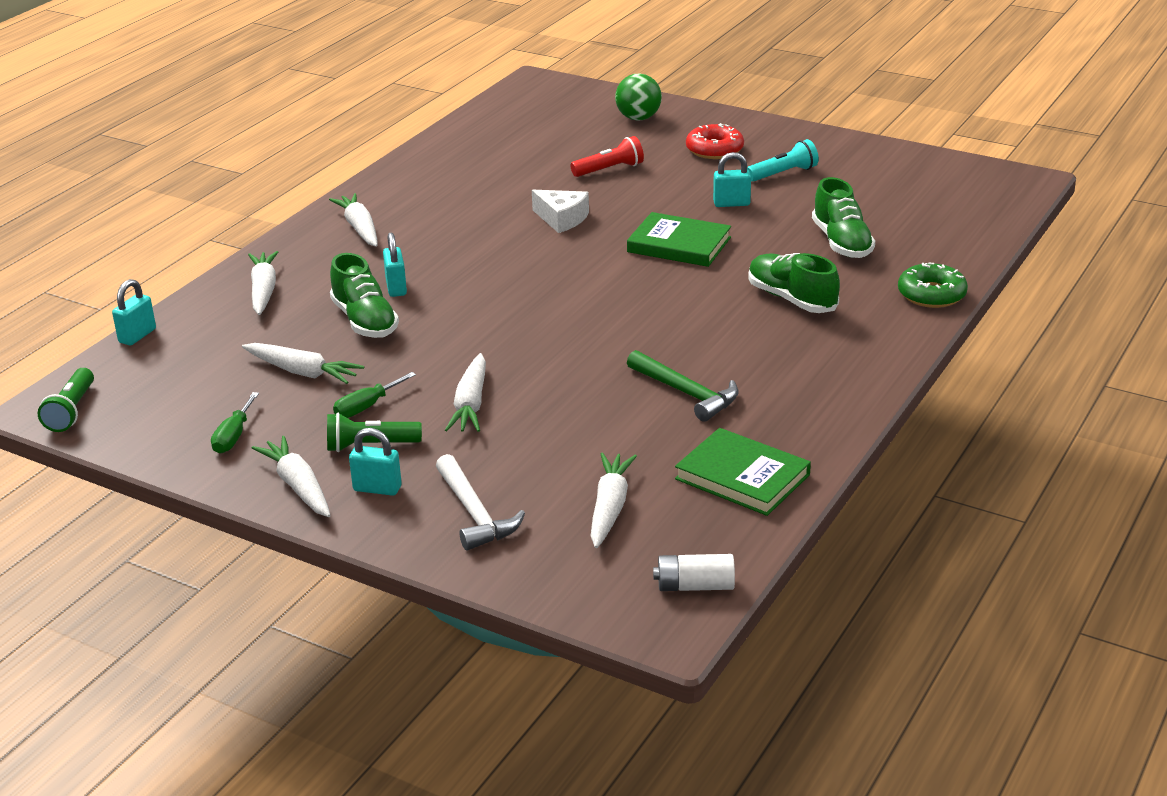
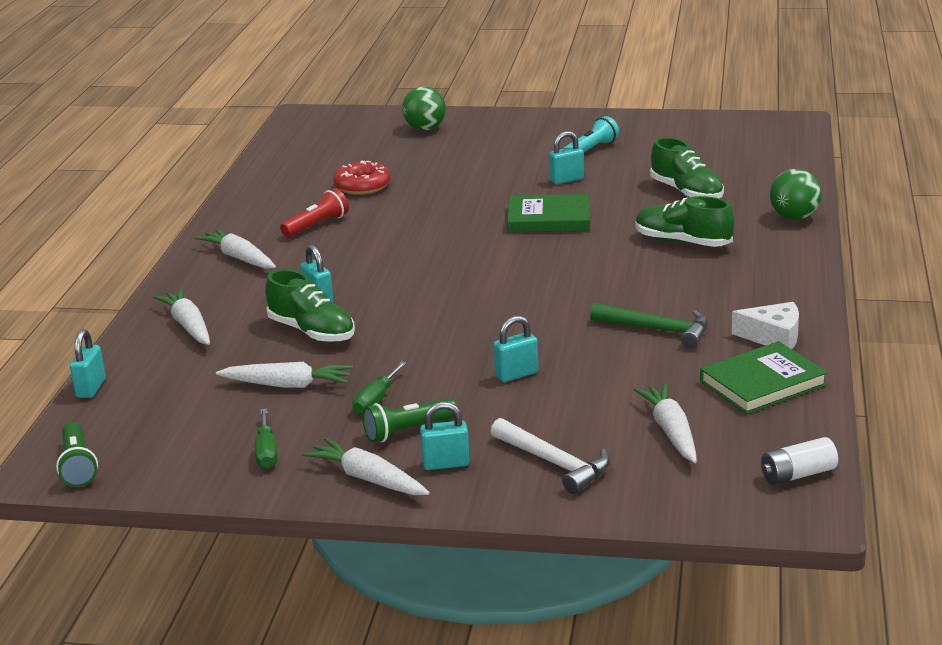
camera: 20 degrees left, 5 degrees down
(471, 404) = (472, 378): white carrot -> none
(513, 410) = (516, 374): none -> turquoise padlock
(562, 219) = (425, 217): white cheese -> white cheese (773, 337)
(609, 170) = (435, 172): red flashlight -> red flashlight (317, 225)
(714, 150) = (515, 142): red donut -> red donut (362, 186)
(742, 477) = (762, 383): green book -> green book turned 45 degrees counterclockwise
(931, 294) = (794, 217): green donut -> green ball

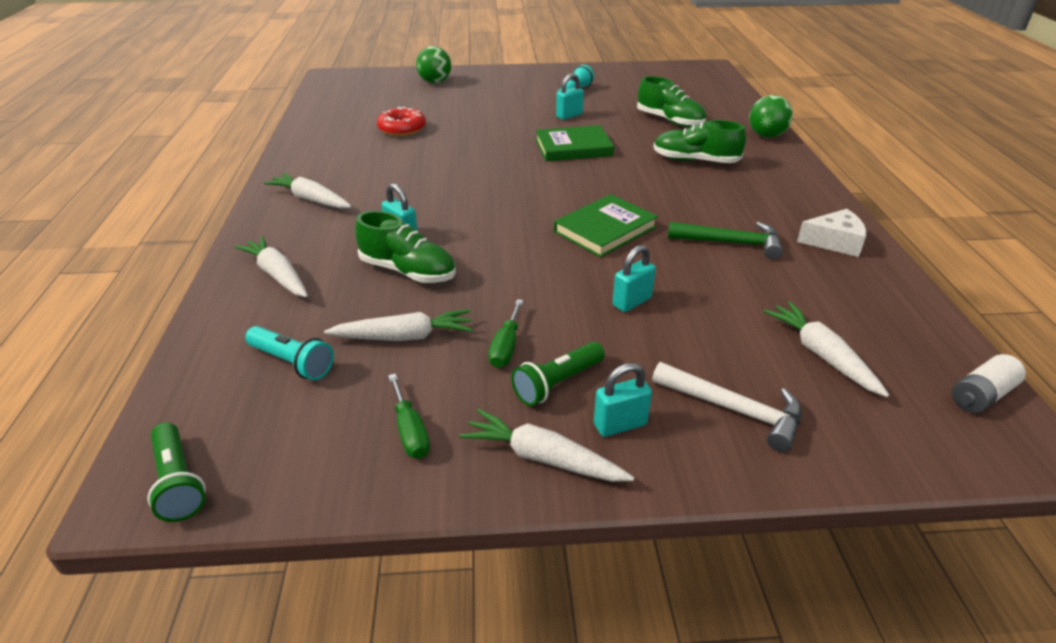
camera: 15 degrees left, 10 degrees up
(91, 388) = (181, 363): turquoise padlock -> none
(184, 396) = (292, 362): none -> turquoise flashlight
(317, 225) = (374, 165): red flashlight -> none
(762, 383) = (862, 290): green book -> green book (605, 229)

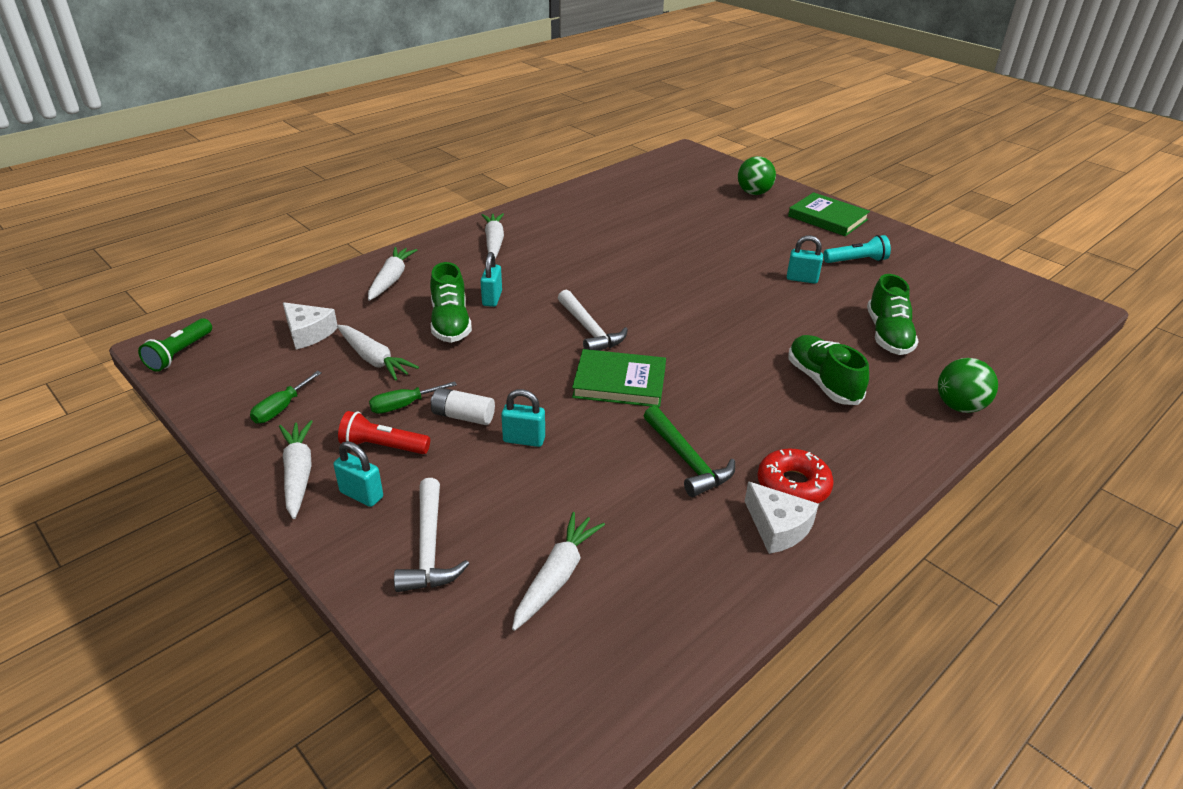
camera: 50 degrees right, 0 degrees up
(292, 362) = (308, 333): turquoise flashlight -> white cheese
(402, 129) = (648, 221): red donut -> red donut (793, 485)
(517, 212) = (589, 330): none -> white hammer
(557, 383) = (383, 446): green flashlight -> red flashlight
(573, 147) = (742, 307): green book -> green book (827, 218)
(981, 395) = (596, 709): white battery -> white battery (463, 416)

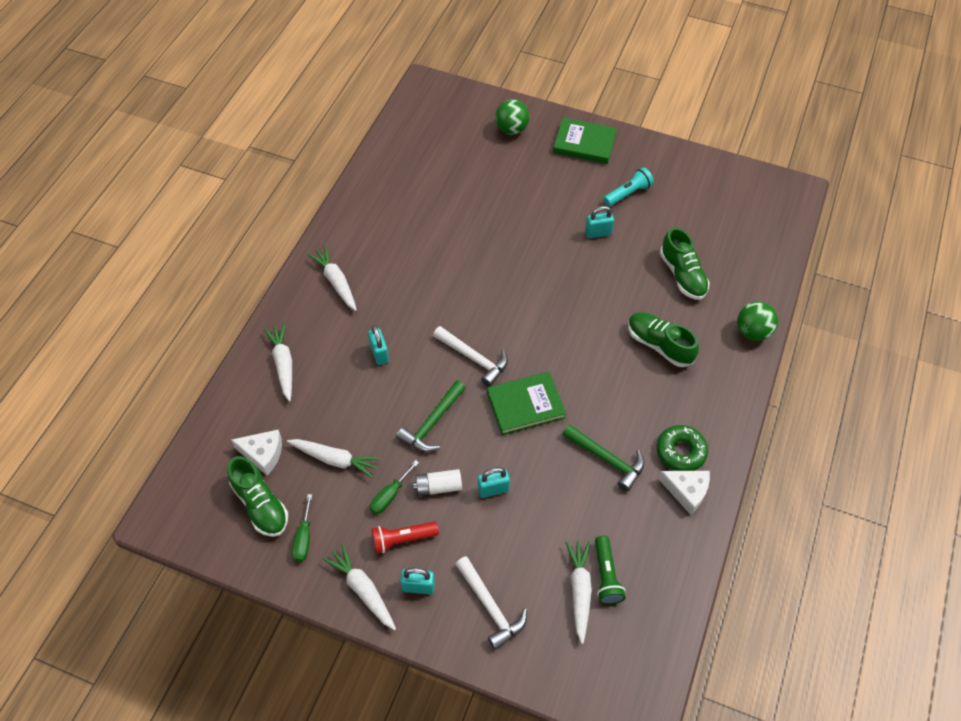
camera: 25 degrees left, 20 degrees up
(179, 354) = (179, 520): green flashlight -> green flashlight (606, 576)
(450, 323) = (365, 395): green shoe -> green shoe (260, 505)
(502, 364) = (432, 423): none -> green hammer
(793, 485) = (680, 452): red donut -> green donut

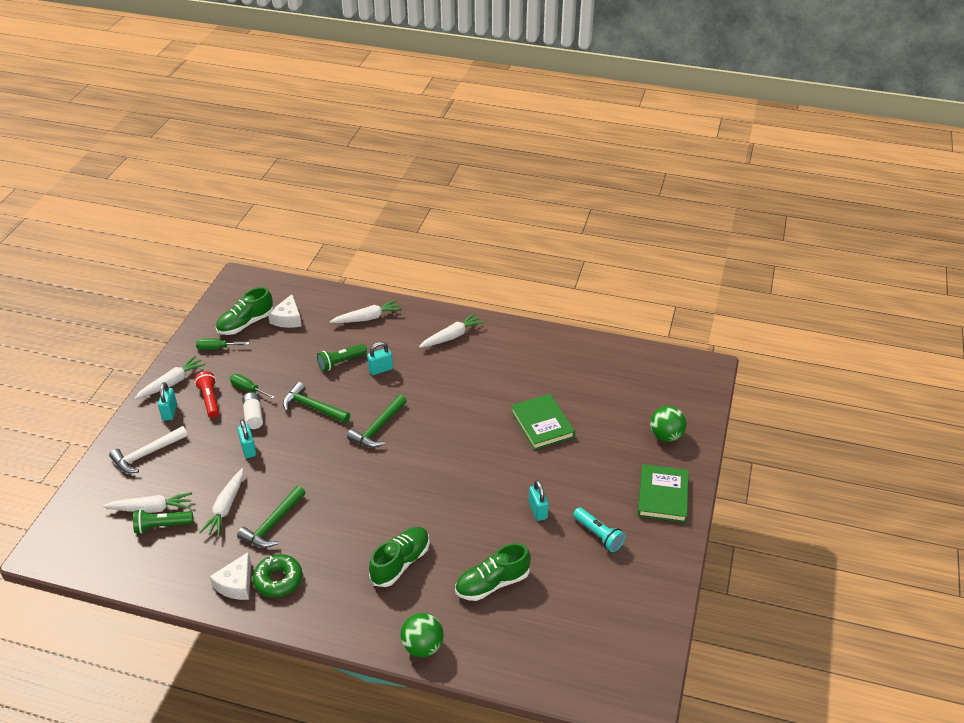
camera: 85 degrees right, 15 degrees down
(335, 459) = (281, 356): white carrot -> white carrot (226, 507)
(359, 394) = (341, 362): none -> green flashlight
(474, 358) = (378, 428): white hammer -> green hammer
(525, 405) = (330, 465): green book -> green book (542, 424)

